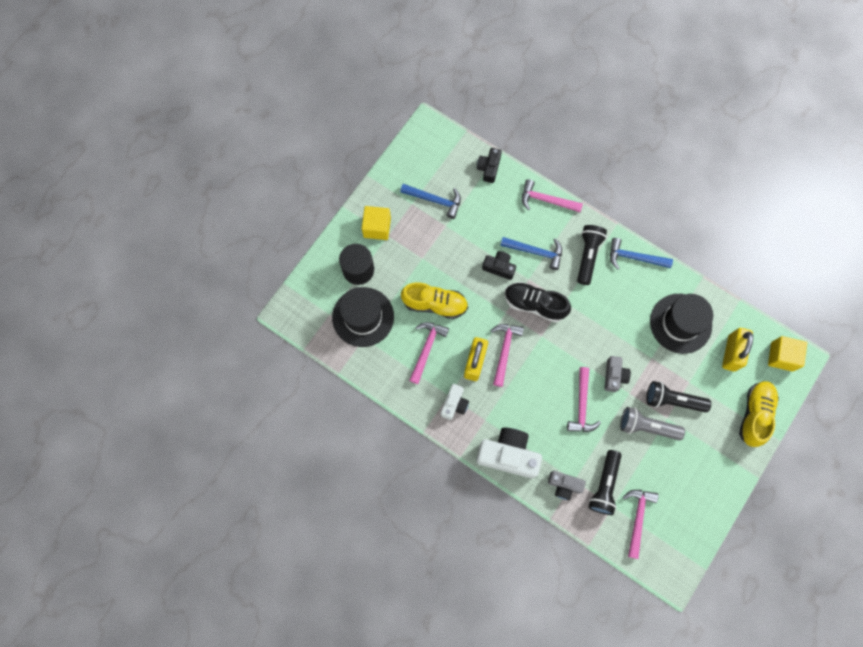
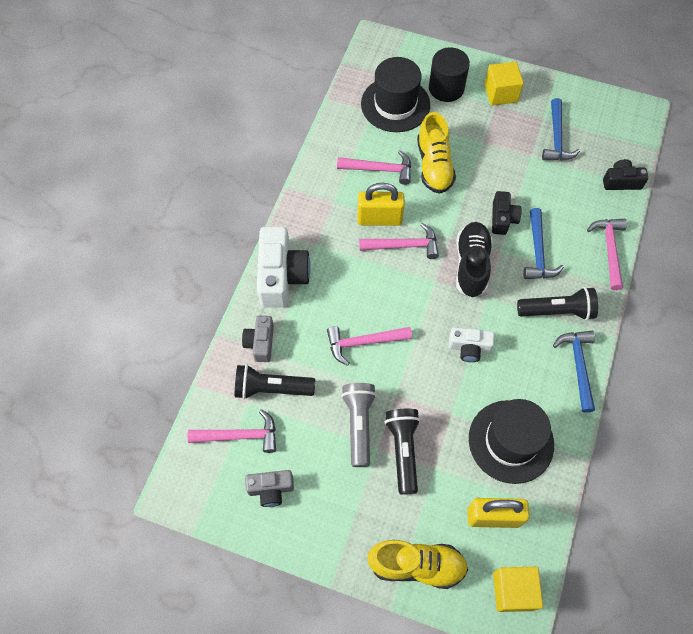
camera: 75 degrees right, 10 degrees down
(454, 404) = (325, 209): white camera -> white camera (469, 348)
(614, 376) = (412, 372): grey camera -> grey camera (271, 489)

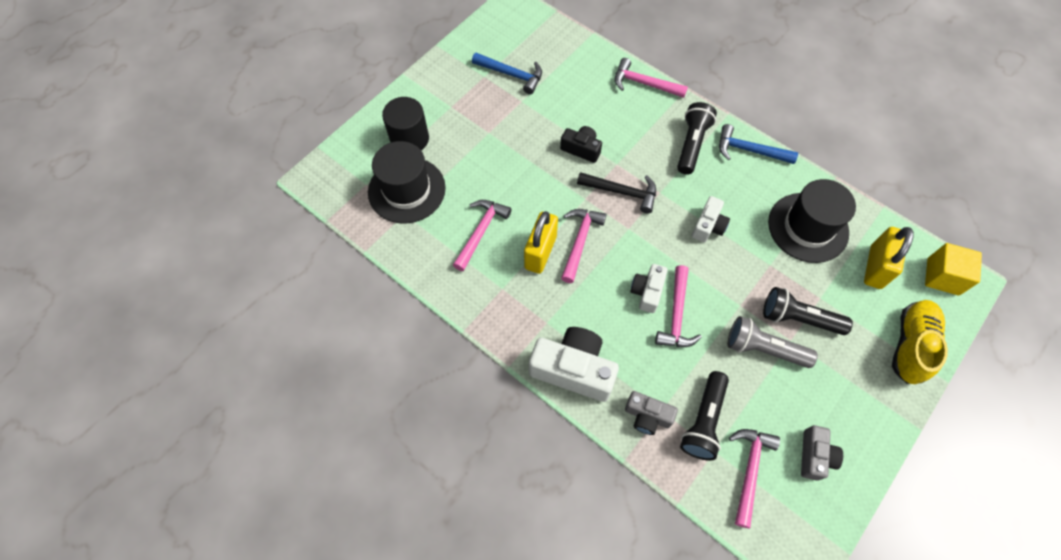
camera: 70 degrees left, 0 degrees up
(377, 313) = (647, 292): none -> white camera
(434, 165) = (498, 182): yellow shoe -> none
(471, 265) = (622, 192): black shoe -> black hammer
(500, 93) = (439, 97): yellow cube -> none
(538, 252) = (627, 136): blue hammer -> none
(621, 181) = (578, 48): black camera -> none

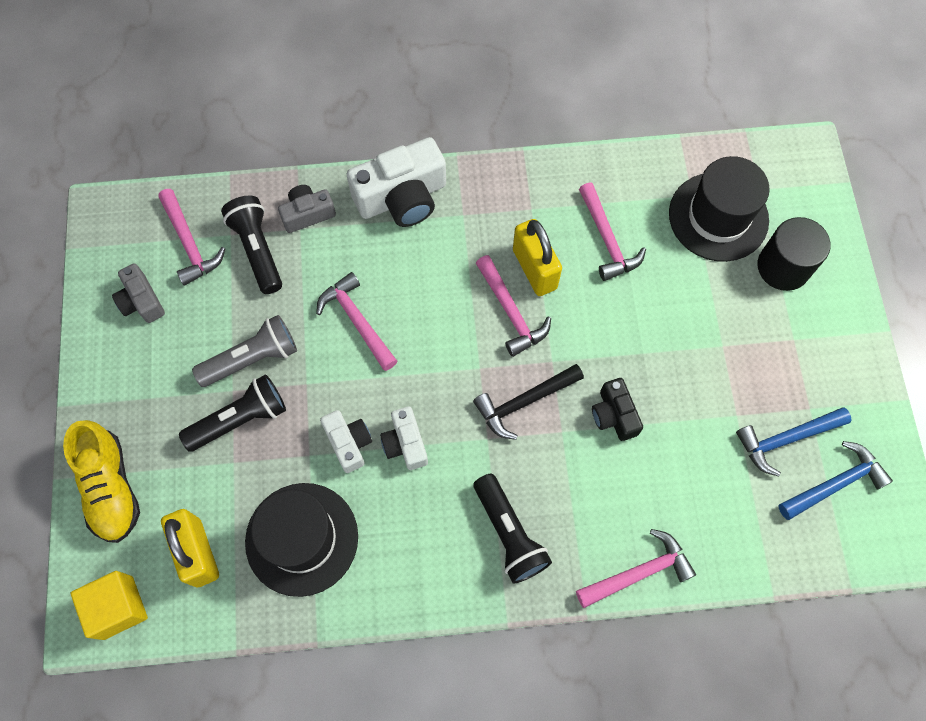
camera: 135 degrees right, 5 degrees up
(581, 149) = (614, 415): black camera -> black camera turned 90 degrees clockwise
(647, 292) = (403, 319): white camera -> white camera (348, 443)
(749, 150) = (441, 587): blue hammer -> blue hammer (835, 483)

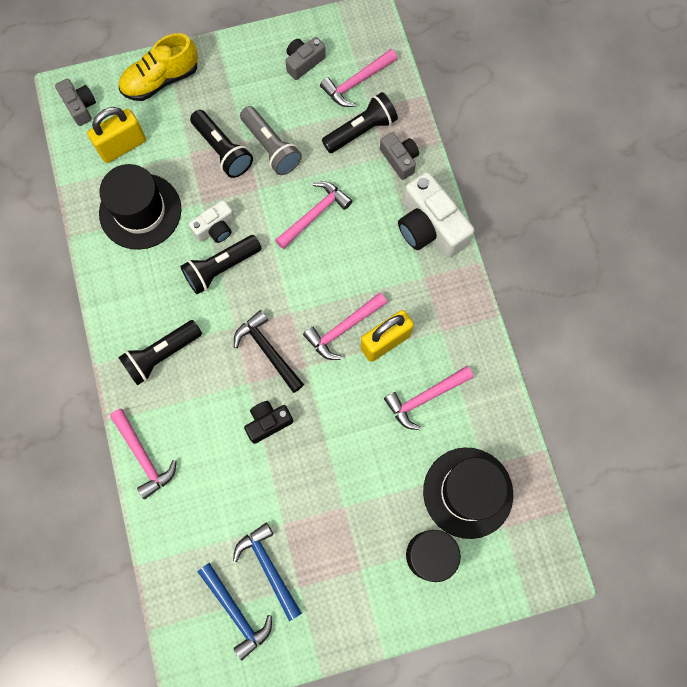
camera: 80 degrees right, 5 degrees up
(118, 607) = (80, 106): yellow cube -> grey camera
(405, 443) = (221, 268): white camera -> black flashlight

